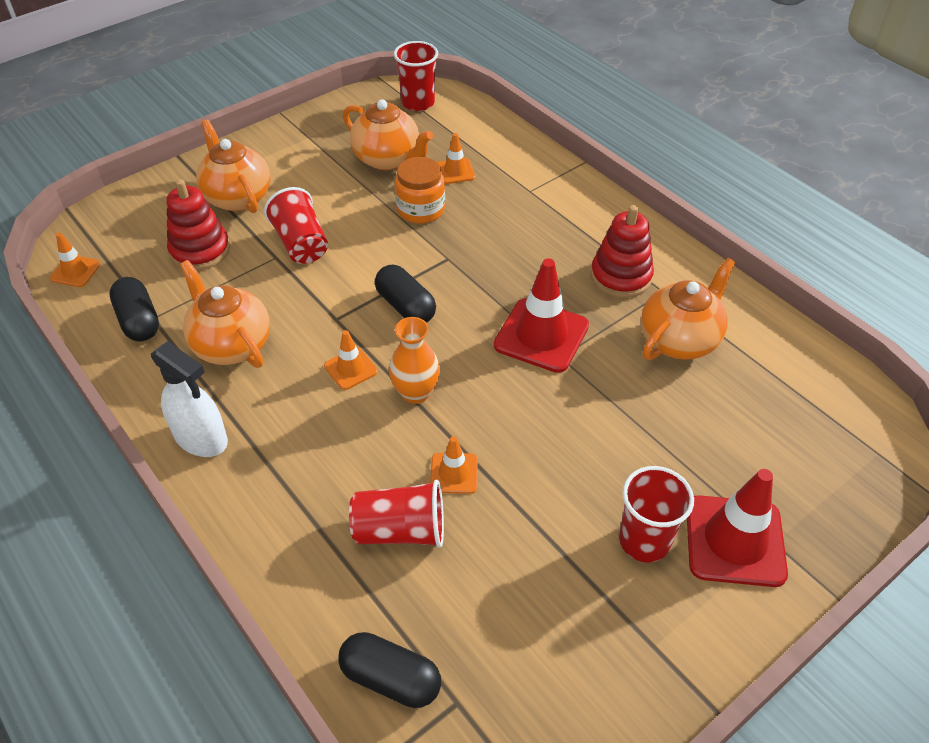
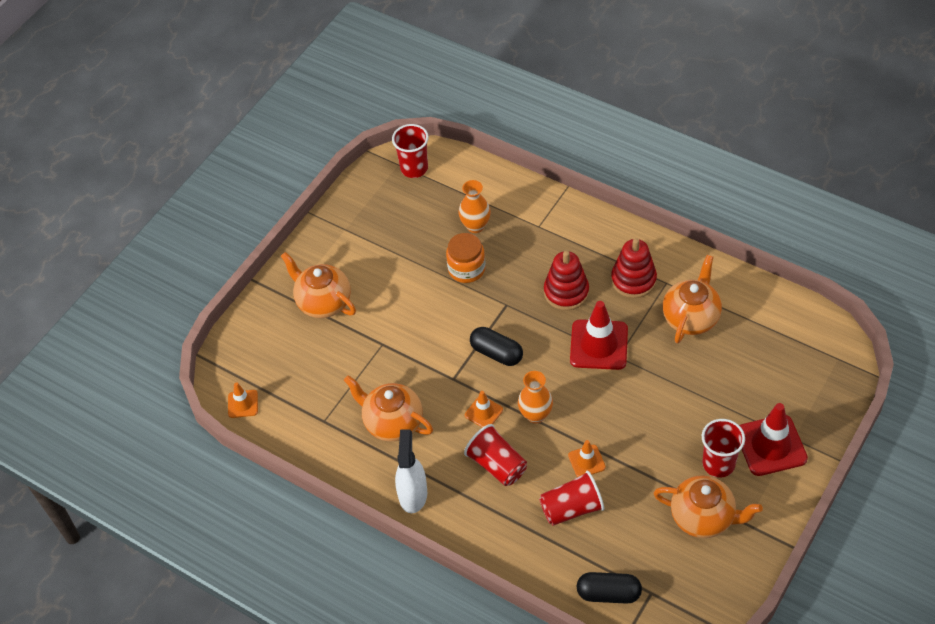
camera: 15 degrees left, 5 degrees up
(138, 321) = (316, 426): black capsule -> none
(200, 250) = (324, 357): red stacking toy -> red stacking toy (566, 292)
(201, 438) = (413, 494): white spray bottle -> white spray bottle turned 105 degrees counterclockwise
(301, 244) = (394, 327): red cup -> red cup (497, 465)
(388, 159) = (418, 231): orange teapot -> orange teapot (703, 517)
(455, 171) = (475, 226): orange traffic cone -> orange vase

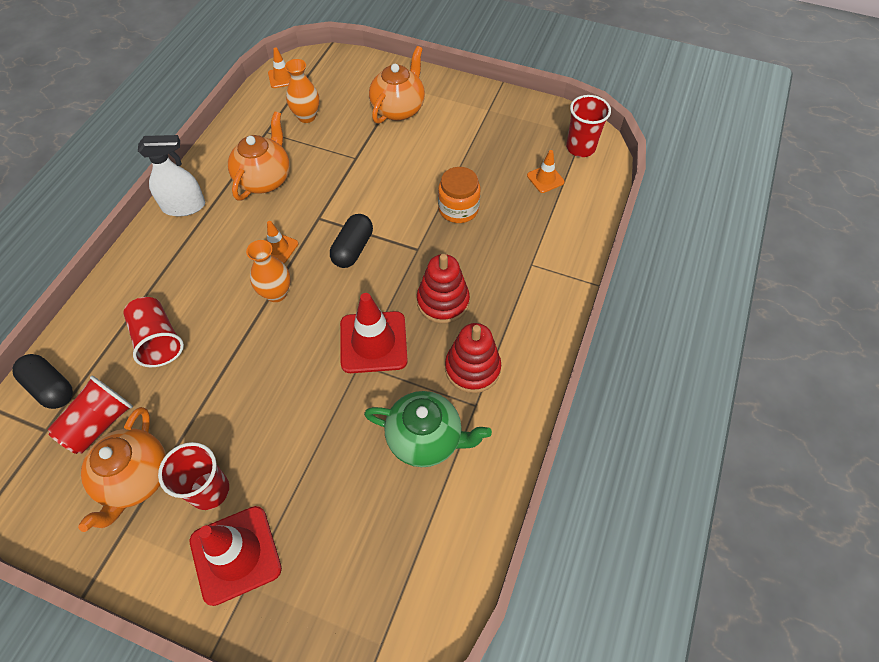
camera: 75 degrees right, 5 degrees up
(475, 226) = (517, 208): orange vase -> orange vase (306, 116)
(497, 465) = (215, 268): red cup -> red cup (99, 423)
(586, 461) = (217, 348): orange traffic cone -> orange traffic cone (545, 179)
(608, 593) = (51, 387): black capsule -> black capsule turned 45 degrees counterclockwise
(691, 317) = (426, 439): orange teapot -> green teapot

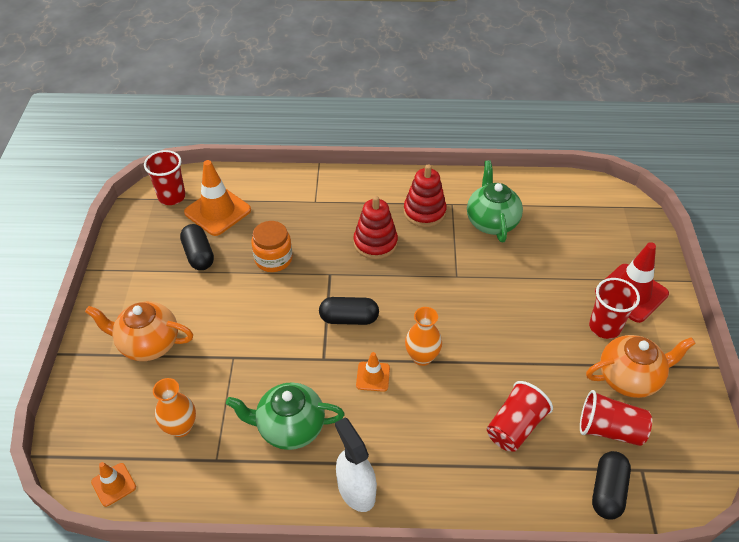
camera: 110 degrees left, 10 degrees down
(265, 179) = (289, 427): orange teapot -> green teapot
(373, 342) = (433, 273): red traffic cone -> none
(488, 155) = (199, 255): none -> black capsule
(545, 179) = (217, 211): orange traffic cone -> orange traffic cone, size x1.91

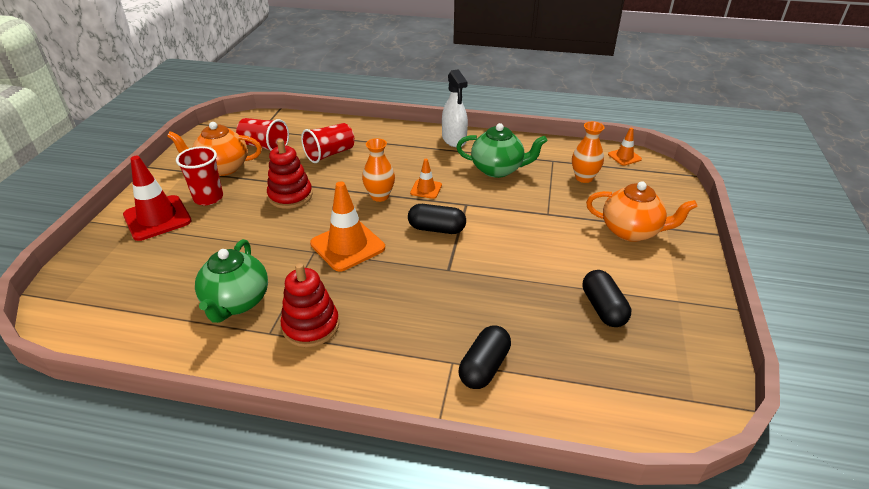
camera: 170 degrees left, 10 degrees down
(172, 196) = (667, 400): red cup -> none
(217, 211) = (591, 365): orange traffic cone -> orange traffic cone (347, 246)
(273, 259) = (511, 292): orange jar -> none
(375, 243) = (387, 295): red stacking toy -> red stacking toy (290, 196)
(607, 491) = (292, 125): black capsule -> black capsule (484, 367)

